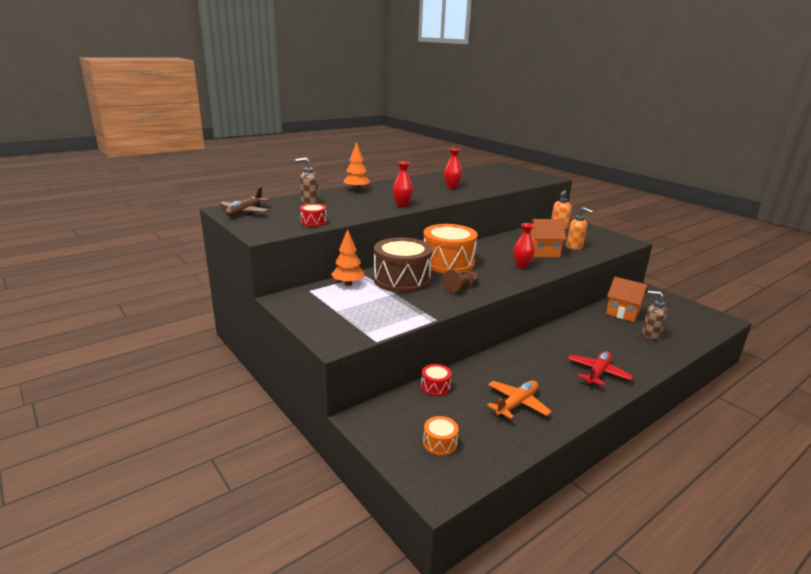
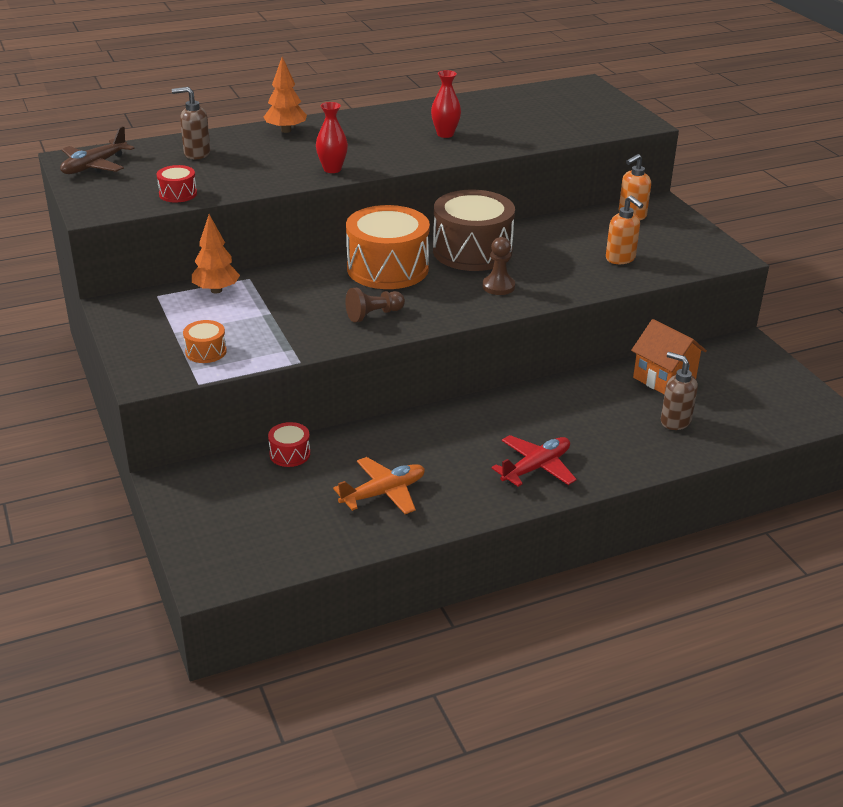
camera: 15 degrees right, 10 degrees up
(402, 280) = (296, 292): brown drum -> brown drum (472, 251)
(440, 443) = (248, 526): orange drum -> orange drum (206, 351)
(521, 266) = (498, 286): red vase -> brown pawn
(543, 252) = (557, 263): orange house -> none

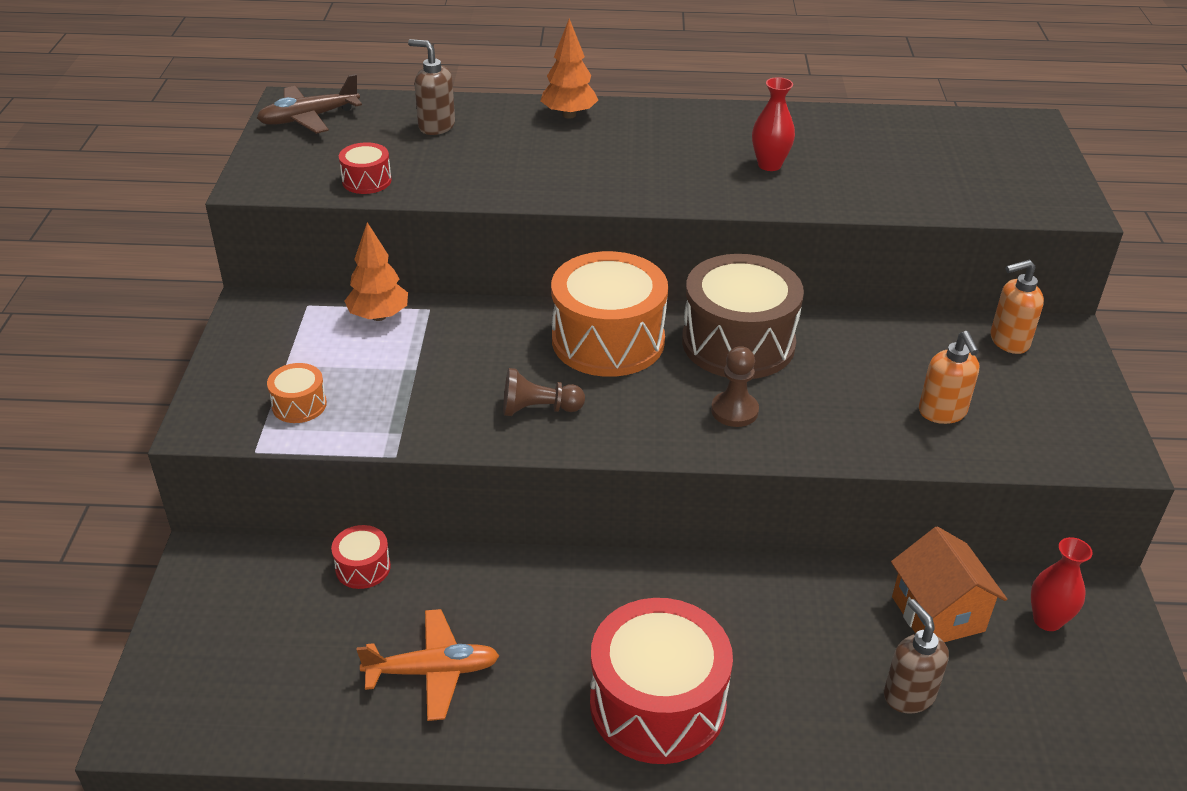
camera: 25 degrees right, 5 degrees up
(332, 169) = (579, 187): red vase -> red vase (1047, 620)
(536, 467) = (657, 704): red plane -> red drum

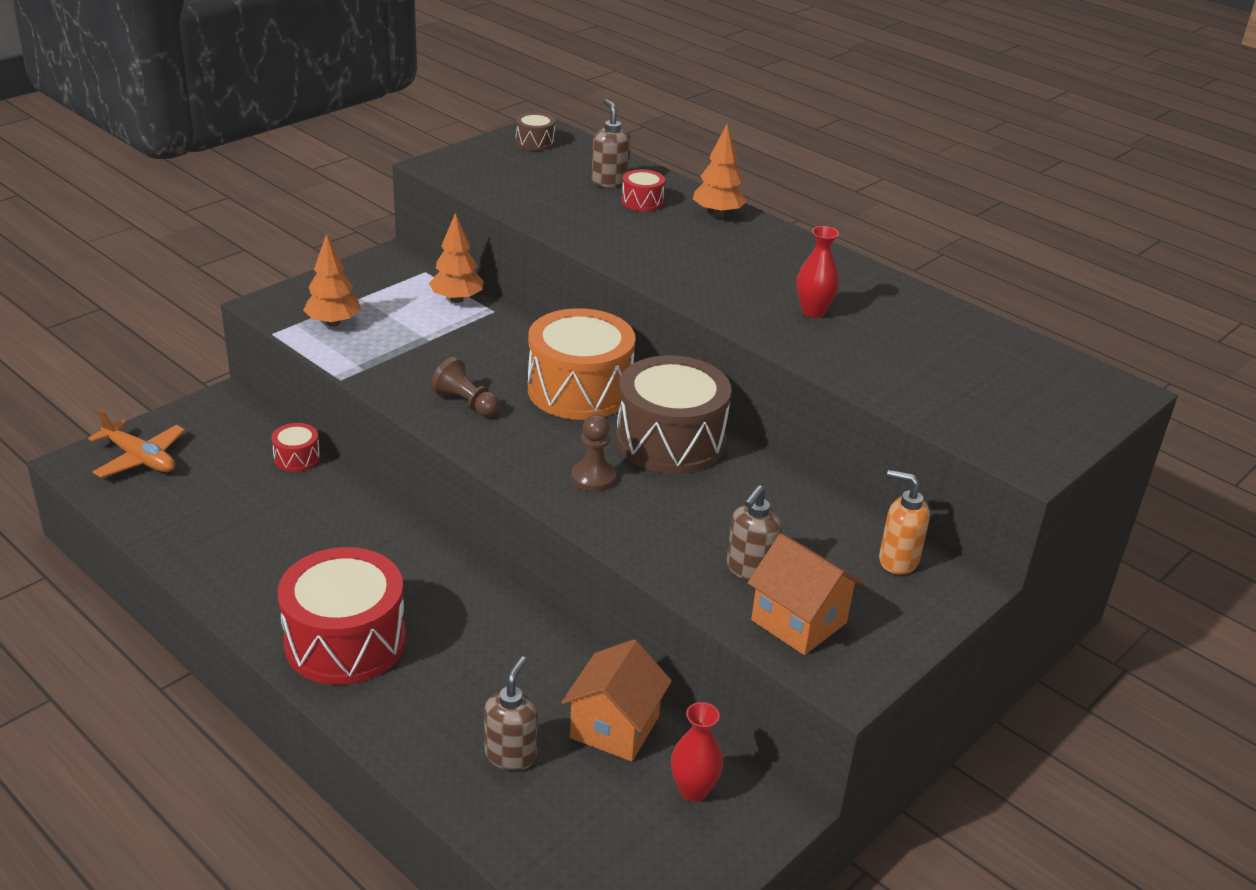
camera: 40 degrees right, 5 degrees down
(299, 405) = (333, 323): orange drum -> orange tree
(308, 118) = (535, 142): brown plane -> brown drum
(366, 181) = (506, 193): red drum -> red drum (642, 202)
(433, 671) = (251, 536): orange plane -> orange plane (140, 459)
(942, 413) = (749, 570): orange soap dispenser -> brown soap dispenser
(1027, 431) = (798, 621): none -> orange house

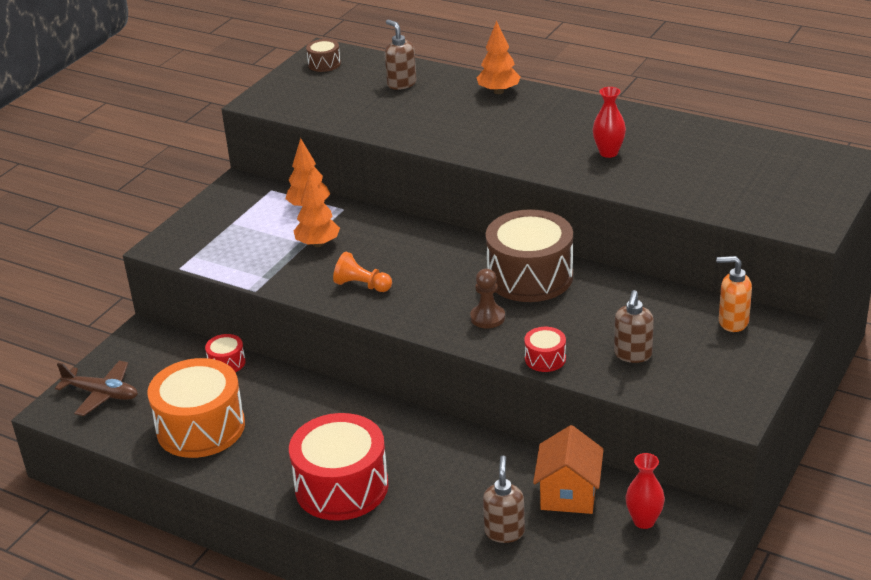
camera: 10 degrees left, 0 degrees up
(140, 459) = (102, 394): orange plane -> brown plane
(333, 323) = (222, 248): orange tree -> orange tree (318, 244)
(466, 403) = (362, 285): brown pawn -> orange pawn
(579, 390) = (442, 254): orange drum -> orange drum (201, 427)
(642, 202) = (436, 95): red drum -> red drum (545, 359)
(798, 621) = (684, 381): orange house -> none

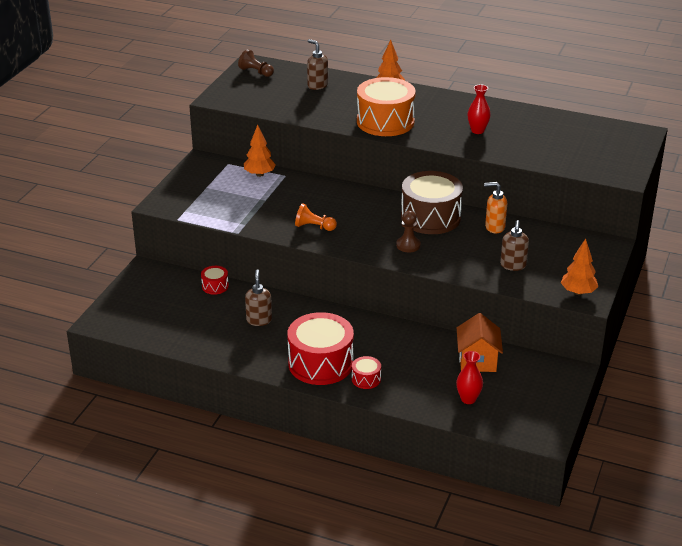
camera: 10 degrees left, 0 degrees up
(102, 394) = (129, 311): brown plane -> none
(201, 427) = (209, 330): orange drum -> orange drum (385, 122)
(318, 244) = (274, 200): orange tree -> orange tree (578, 292)
(324, 64) = (256, 72): brown drum -> brown pawn
(504, 532) = (440, 386): brown soap dispenser -> brown soap dispenser (259, 320)
(545, 359) = (454, 270): red drum -> red drum (366, 379)
(644, 521) = (531, 374): red vase -> red vase (468, 399)
(732, 322) = (575, 242): orange soap dispenser -> orange soap dispenser (494, 227)

